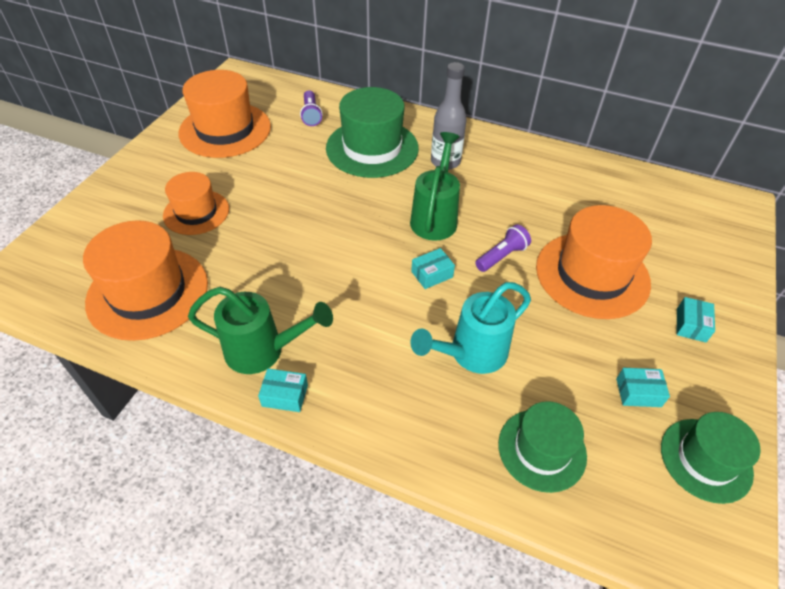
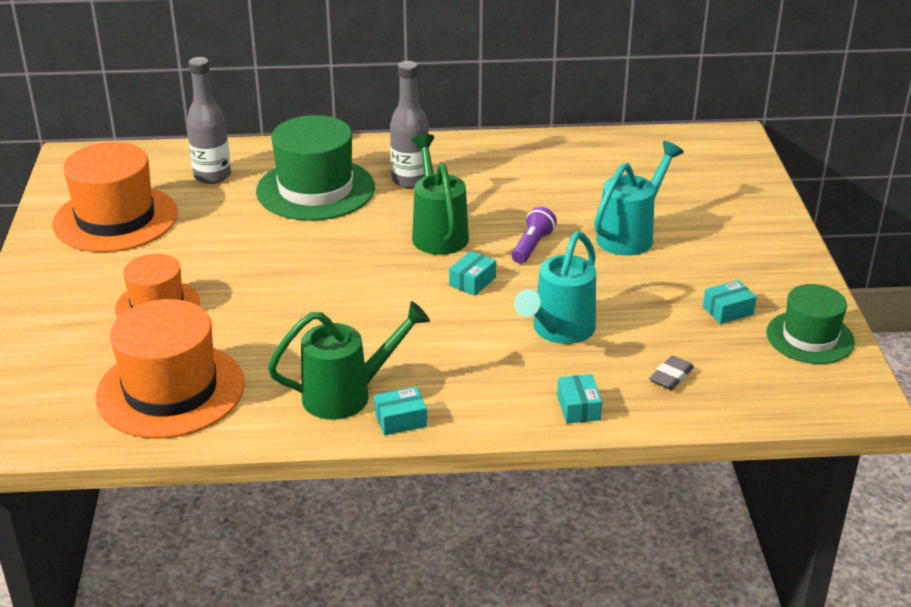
camera: 25 degrees left, 15 degrees down
(311, 115) = (212, 176): purple flashlight -> grey bottle
(542, 449) = (671, 377): green hat -> grey eraser
(592, 274) = (630, 235): orange hat -> turquoise watering can
(691, 325) = (743, 247): turquoise box -> turquoise box (578, 408)

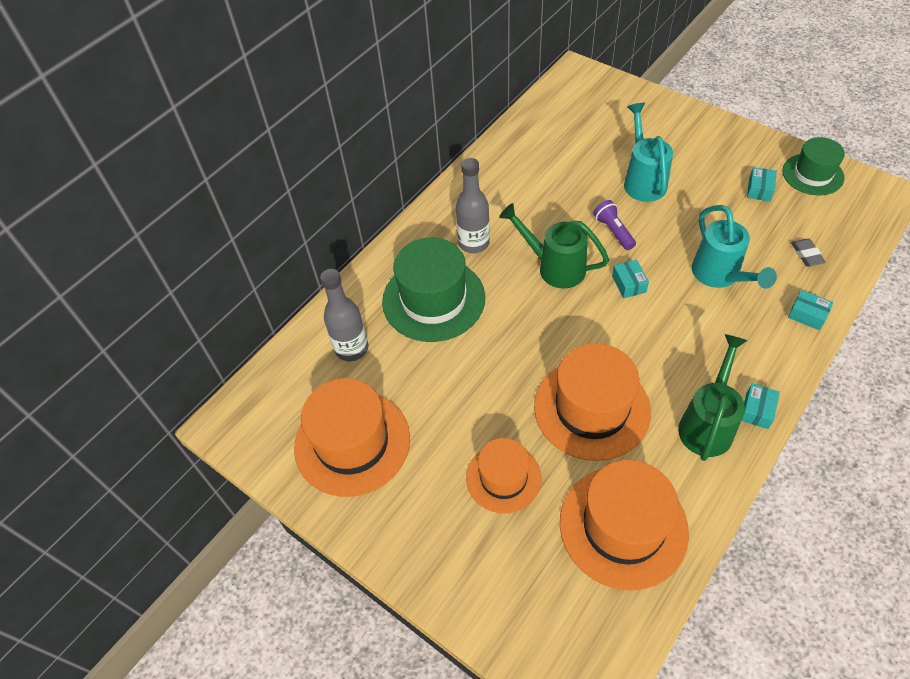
camera: 45 degrees left, 20 degrees up
(288, 321) = (591, 408): none -> orange hat

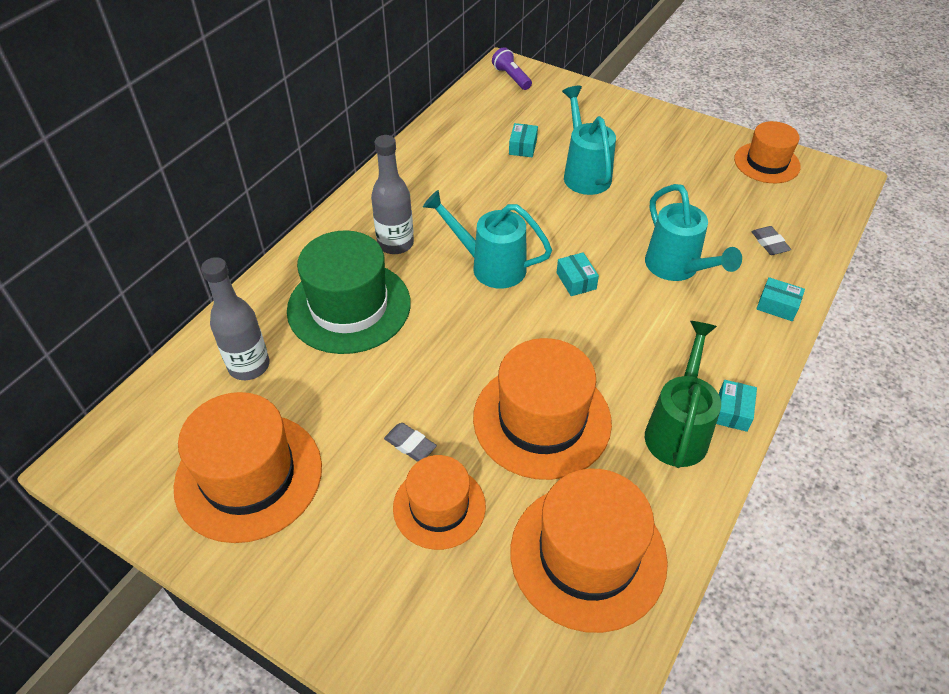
camera: 10 degrees left, 5 degrees down
(481, 424) = (410, 445): none -> grey eraser
(554, 267) = (490, 266): green watering can -> turquoise watering can
(613, 231) = (555, 226): purple flashlight -> purple flashlight (511, 77)
(759, 189) = (712, 179): turquoise box -> turquoise box (523, 147)
(812, 174) = (766, 163): green hat -> orange hat

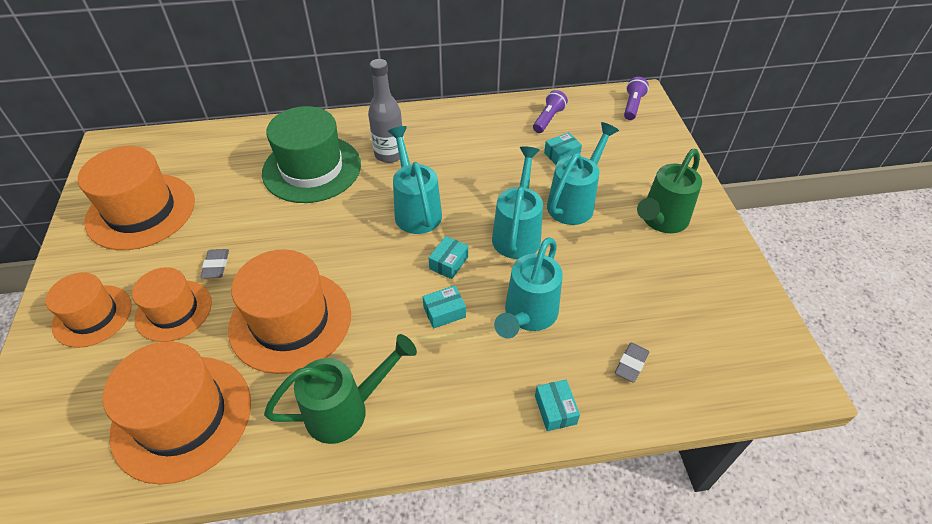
camera: 50 degrees right, 0 degrees up
(249, 366) = (225, 159): grey bottle -> none
(470, 127) = (548, 119): none -> purple flashlight
(584, 223) = (517, 233): none -> turquoise watering can
(651, 144) = (661, 220): none -> green watering can
(733, 411) = (396, 439): turquoise box -> turquoise box (444, 312)
(766, 163) = (740, 308): orange hat -> orange hat (92, 315)

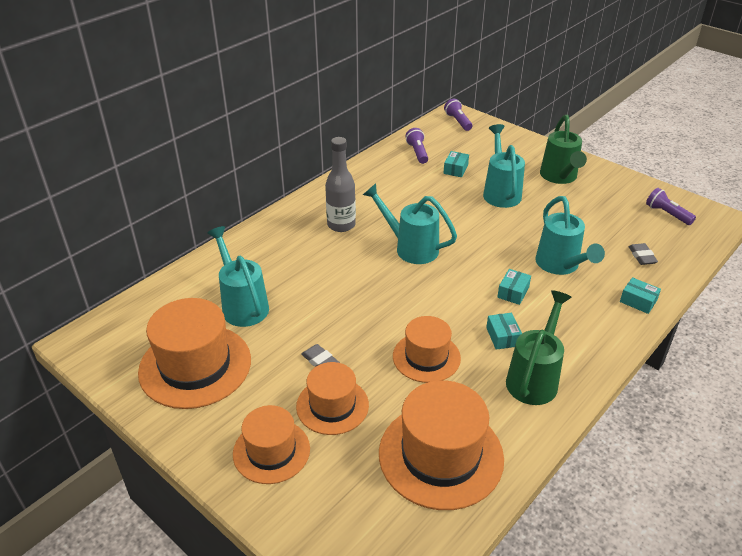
camera: 40 degrees left, 10 degrees down
(290, 321) = (426, 357): orange hat -> orange hat, size x0.62
(312, 169) = (296, 263): green hat -> none
(448, 263) = (476, 265): turquoise box -> turquoise box (502, 337)
(517, 233) = (492, 226): turquoise watering can -> turquoise watering can (242, 305)
(734, 335) = (667, 214): none -> purple flashlight

